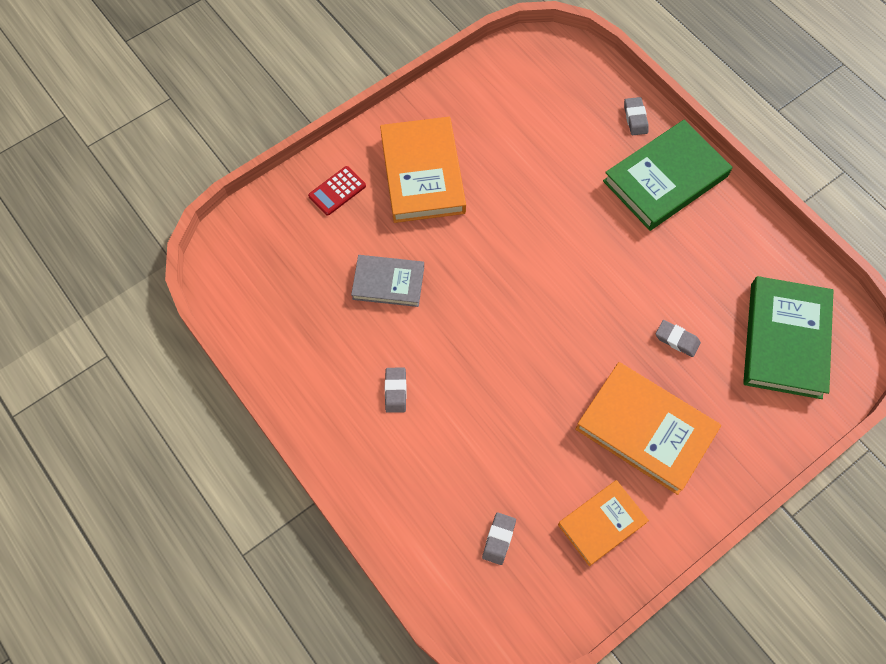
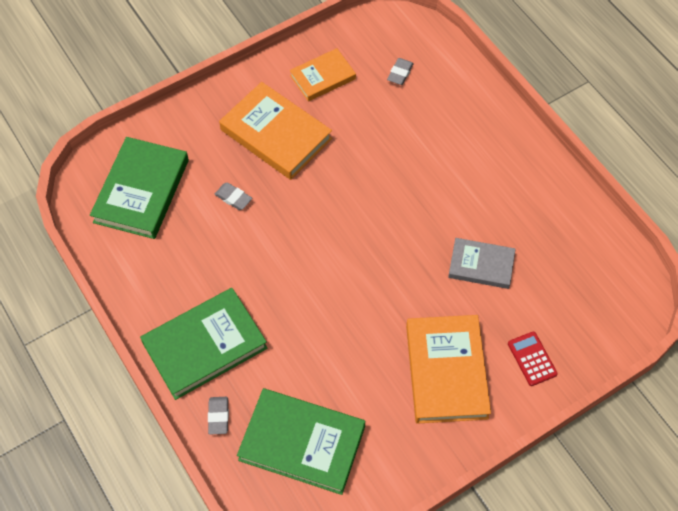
camera: 175 degrees left, 5 degrees down
(337, 191) = (532, 359): red calculator -> red calculator turned 75 degrees counterclockwise
(395, 391) = (475, 176): grey eraser -> none
(553, 103) = (302, 443): none -> green book

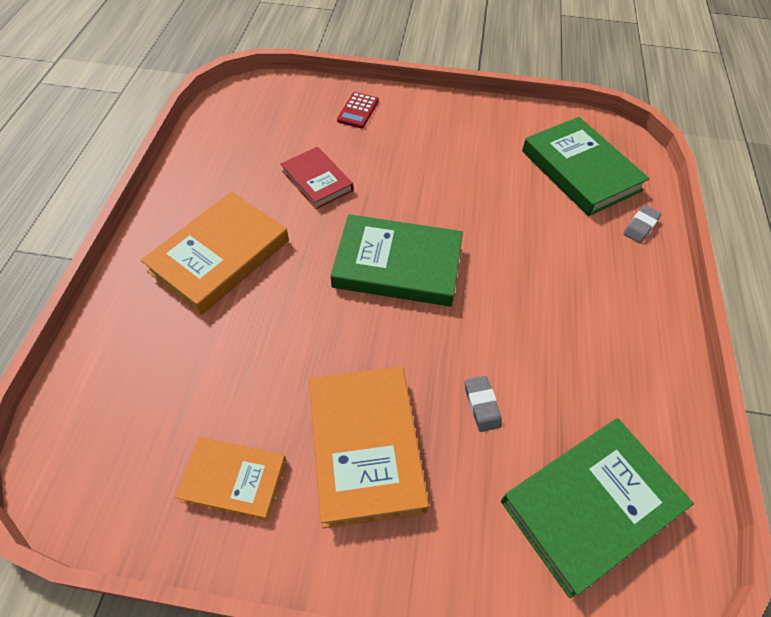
camera: 140 degrees left, 5 degrees down
(205, 345) = (618, 284): green book -> green book (397, 265)
(400, 73) = (150, 405): grey eraser -> none
(446, 371) = (426, 141): orange book -> orange book (220, 256)
(481, 265) = (317, 181): grey book -> red book

